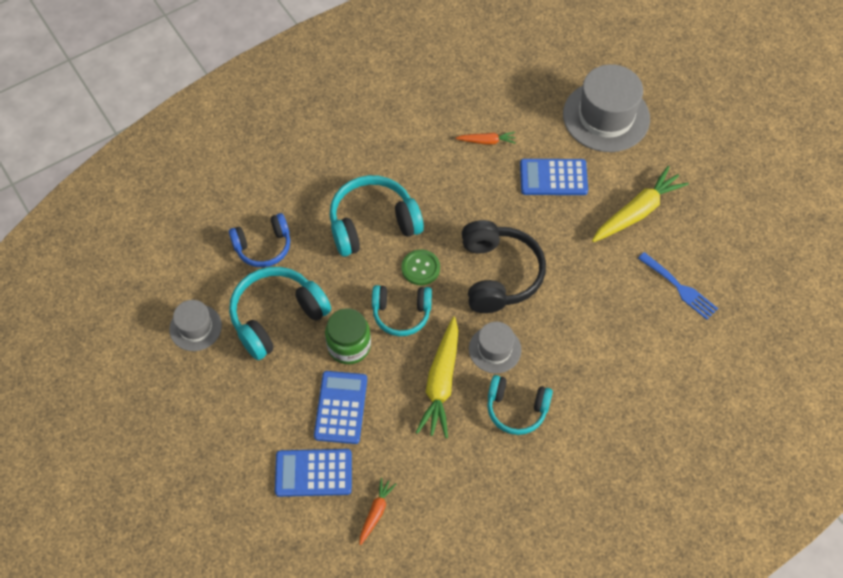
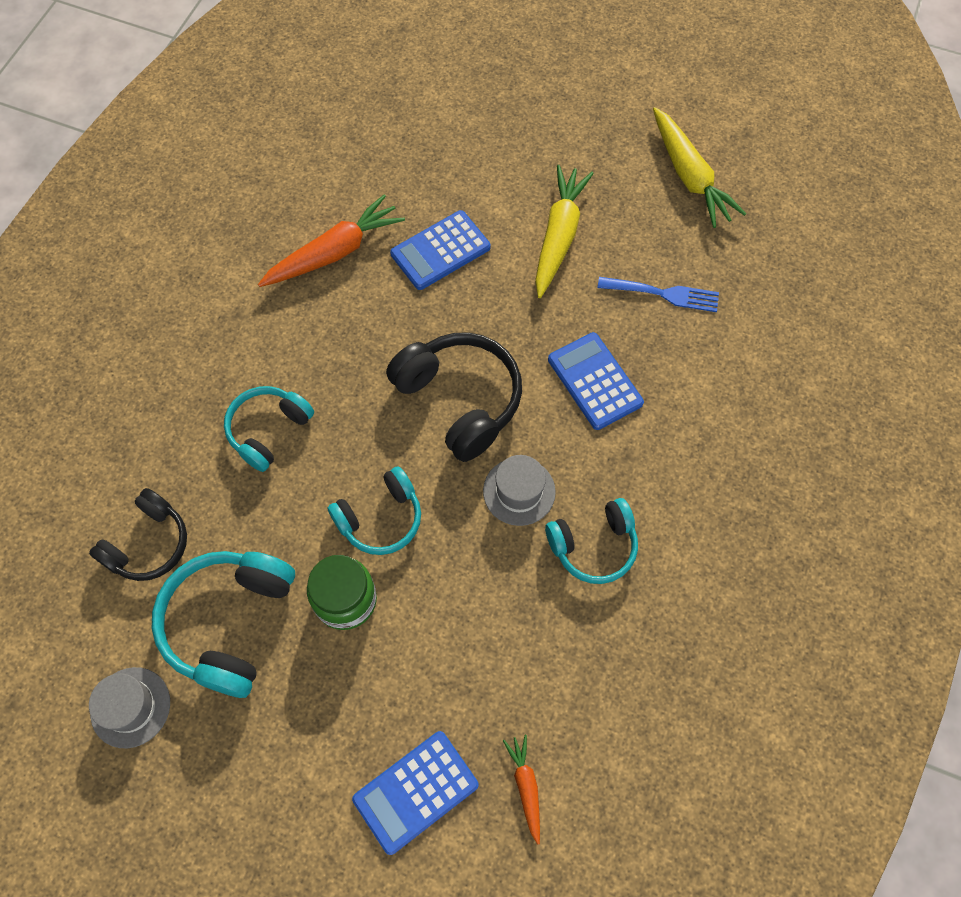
camera: 35 degrees left, 5 degrees up
(263, 246) = (148, 544): blue headphones -> black headphones
(340, 407) = (390, 684): blue calculator -> blue calculator (594, 381)
(373, 224) = (268, 430): turquoise headphones -> turquoise headphones, size x0.65
(420, 268) = (364, 449): green button -> none
(441, 383) = (487, 572): yellow carrot -> yellow carrot (689, 176)
(487, 141) = (334, 252): orange carrot -> orange carrot, size x1.94
(606, 116) = (448, 149): grey hat -> none

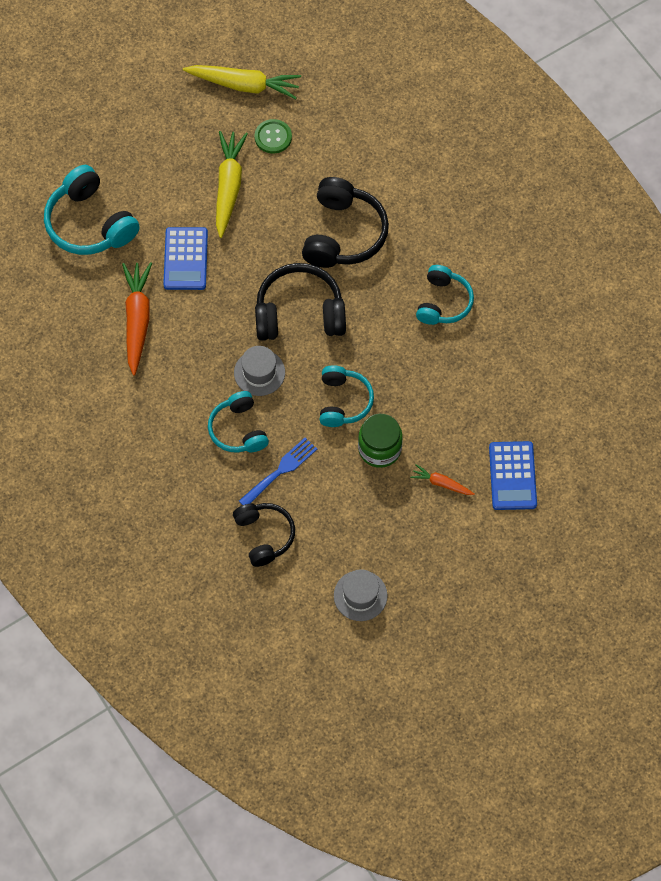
camera: 55 degrees left, 0 degrees up
(229, 623) = (348, 517): turquoise headphones -> turquoise headphones (89, 223)
(519, 491) = (382, 319): grey hat -> grey hat (259, 372)
(525, 786) = (548, 421): orange carrot -> orange carrot (441, 483)
(558, 236) = (228, 186): yellow carrot -> yellow carrot turned 45 degrees clockwise
(594, 381) = (343, 234): blue calculator -> black headphones
(652, 239) = (273, 137): none -> green button
(664, 294) = (315, 157): blue fork -> blue fork (280, 470)

